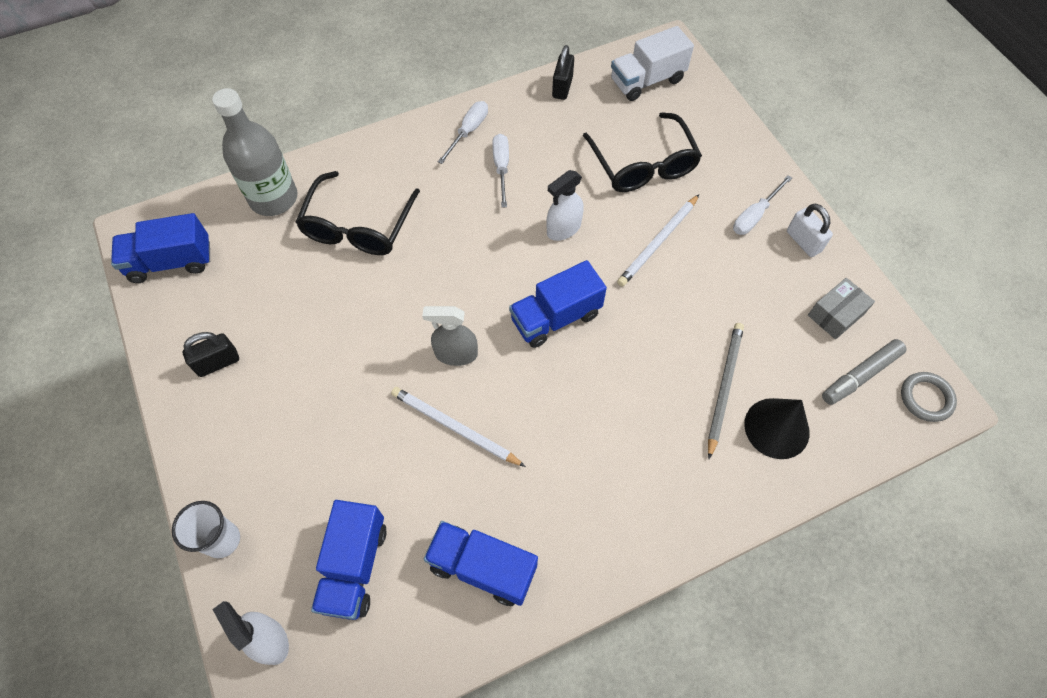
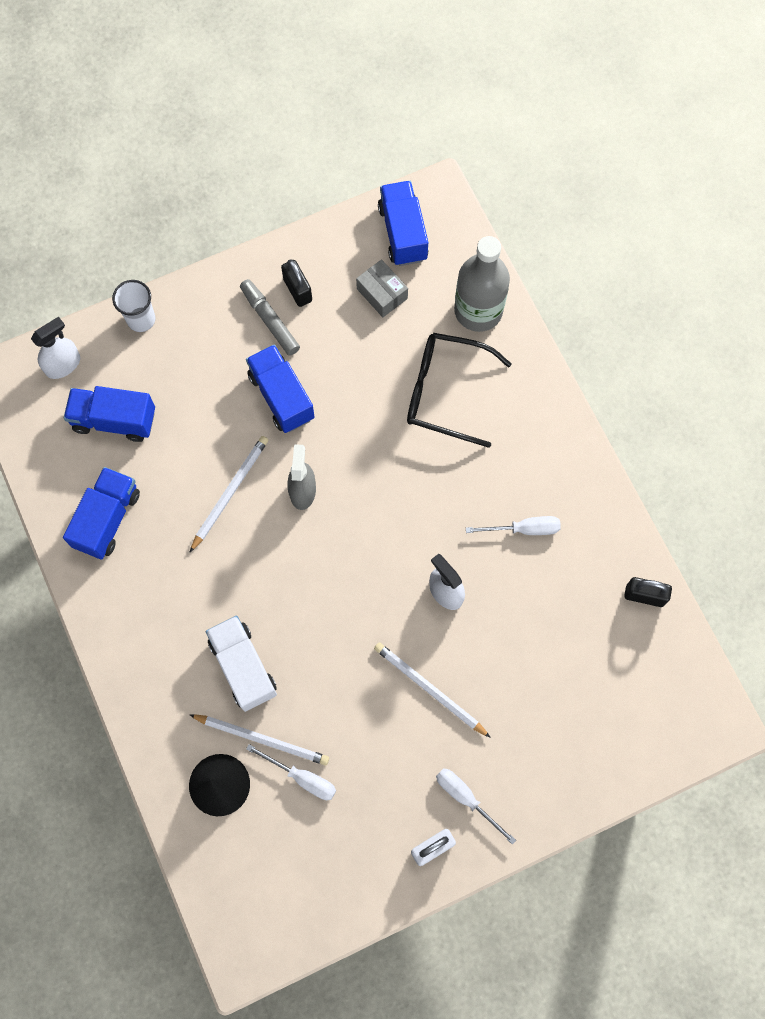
camera: 90 degrees right, 10 degrees up
(468, 131) = (573, 493): white screwdriver -> white screwdriver (302, 778)
(556, 317) = (340, 582): blue truck -> blue truck (281, 396)
(643, 165) = (533, 681): black glasses -> none
(647, 81) = (660, 695): white truck -> white truck (243, 667)
(723, 388) = (261, 739): grey pencil -> white pencil
(835, 314) = (341, 866): grey box -> grey box (382, 293)
(860, 375) = (271, 879): grey marker -> grey marker (270, 320)
(926, 398) = (245, 942): grey ring -> none

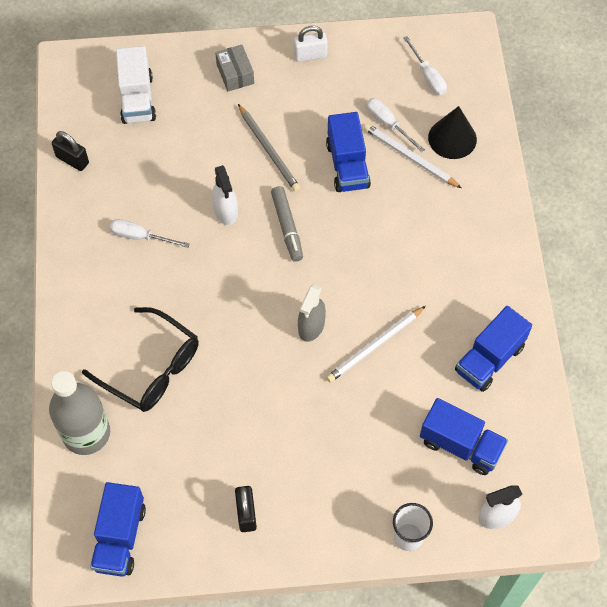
camera: 160 degrees left, 10 degrees down
(243, 667) = (408, 209): white truck -> white truck (137, 99)
(270, 320) = (284, 492): grey marker -> grey marker (287, 227)
(281, 396) = (300, 414): blue truck -> blue truck (347, 165)
(382, 293) = (167, 481): grey box -> grey box (235, 74)
(430, 689) = (268, 149): white pencil -> grey pencil
(466, 798) = (273, 76): white screwdriver -> white screwdriver (428, 76)

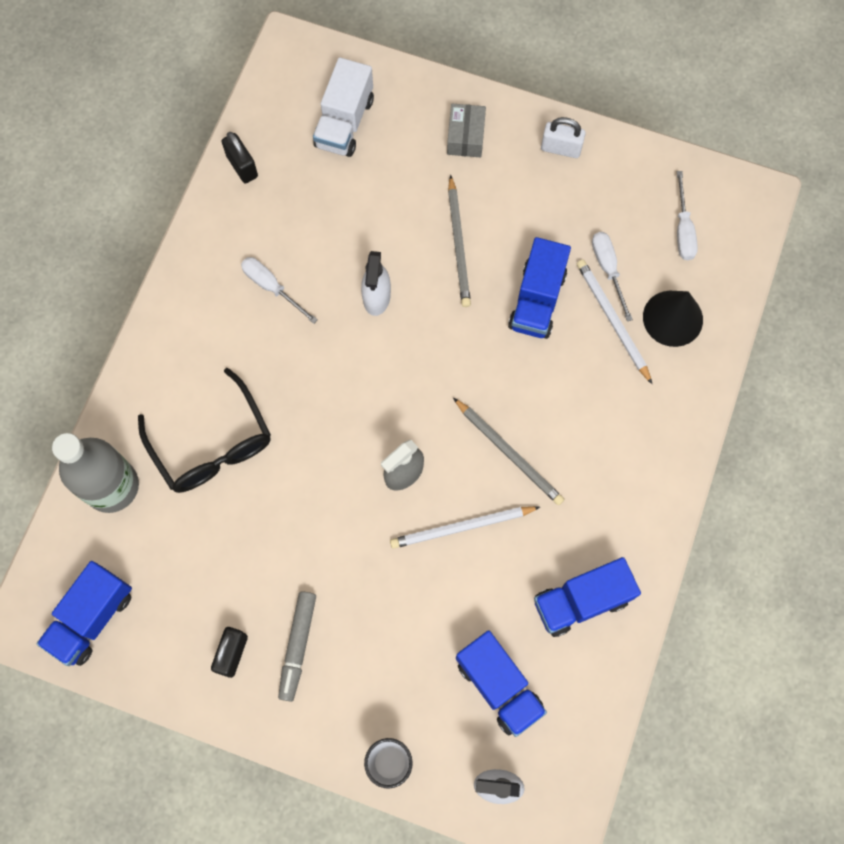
camera: 25 degrees right, 10 degrees up
(287, 227) = (434, 345): grey marker -> grey marker (298, 646)
(382, 279) = (508, 452): none -> grey pencil

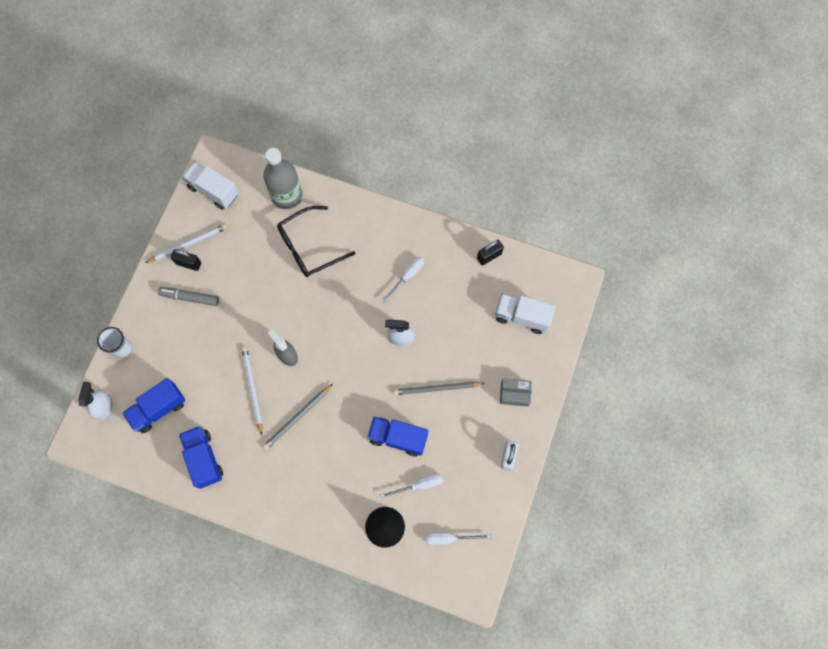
camera: 90 degrees right, 0 degrees up
(92, 618) = (213, 191): blue truck -> white truck
(612, 321) = (383, 486): white pencil -> white pencil (188, 244)

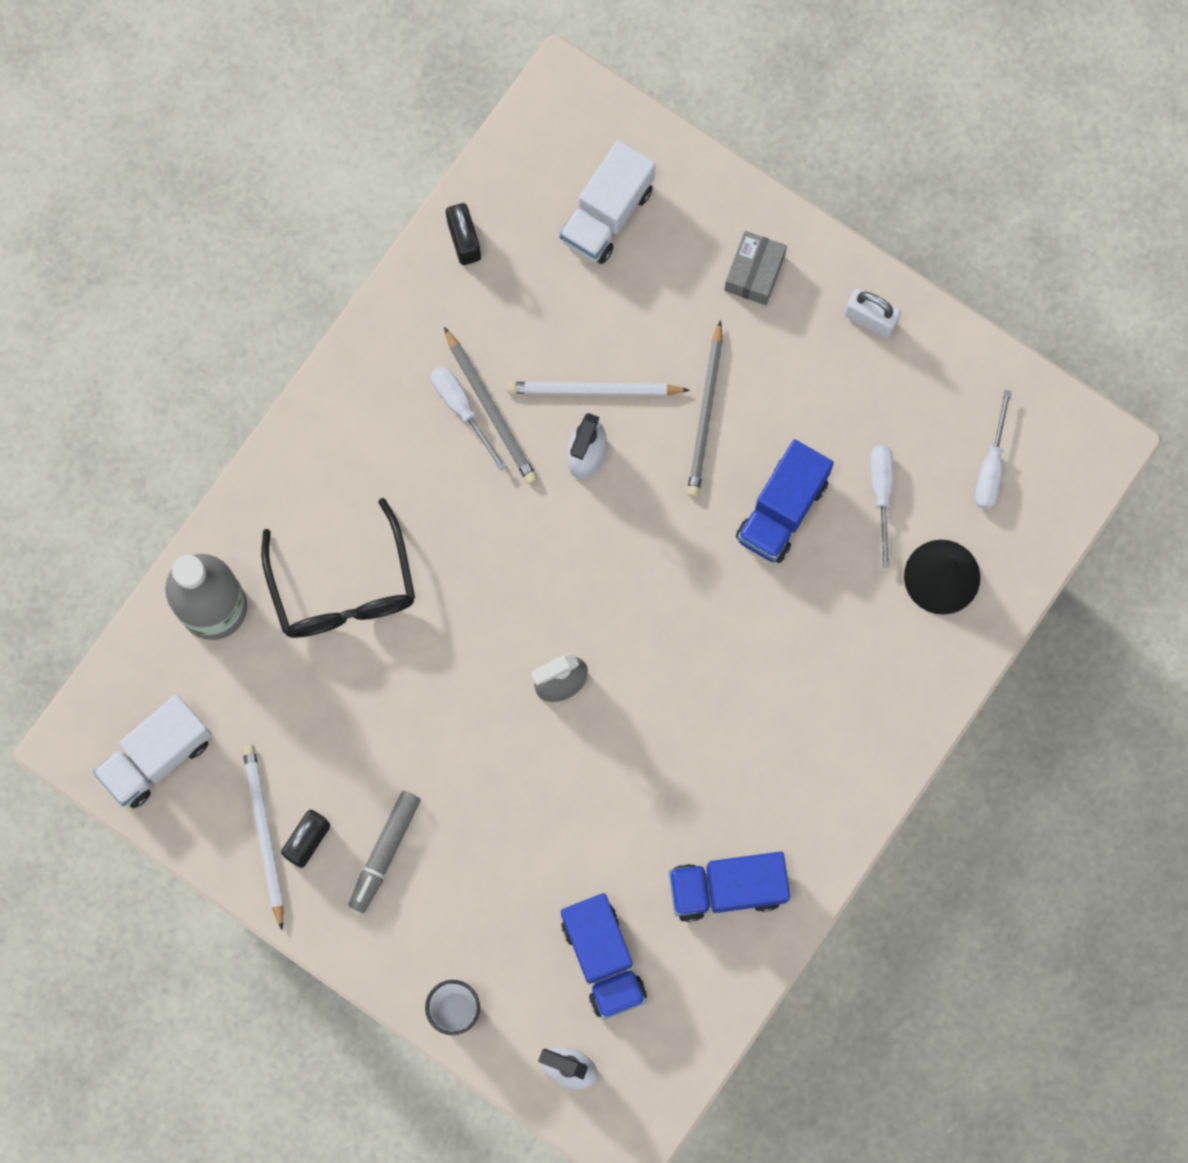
camera: 75 degrees left, 5 degrees up
(252, 389) = (612, 765): white pencil -> white pencil (594, 390)
(297, 417) = (692, 690): grey pencil -> grey pencil (490, 408)

